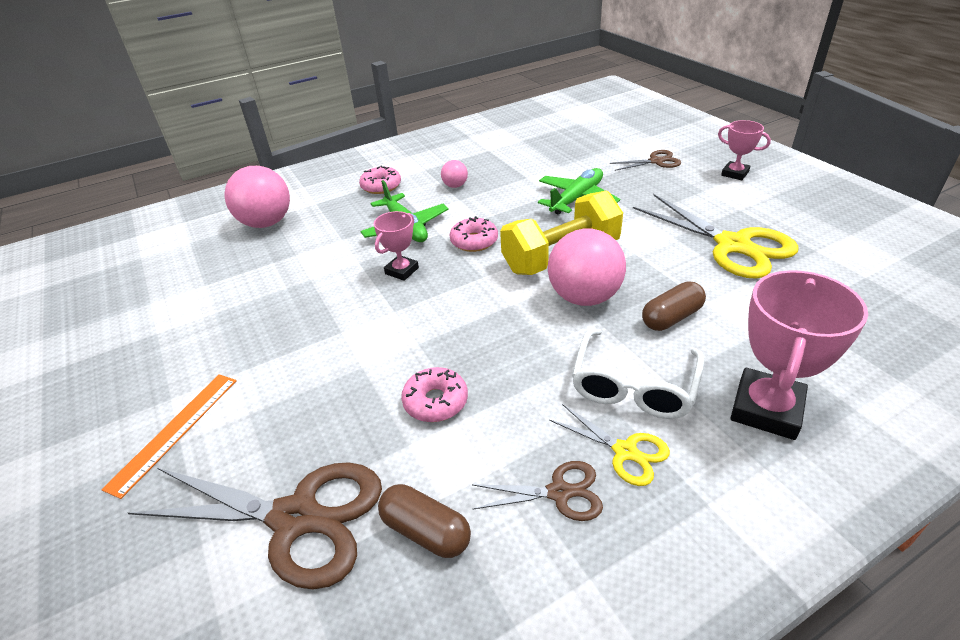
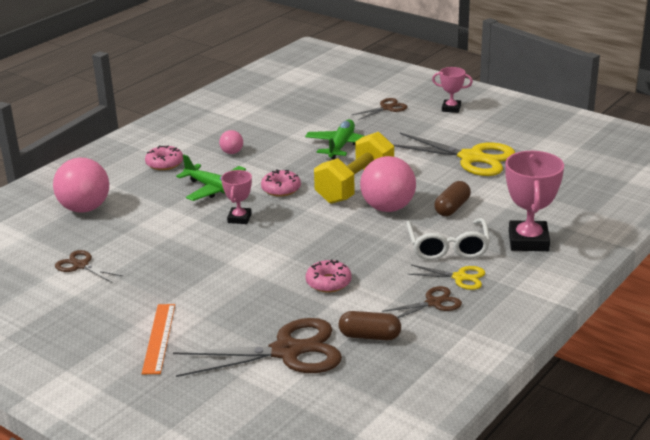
camera: 25 degrees left, 10 degrees down
(199, 293) = (81, 265): none -> brown scissors

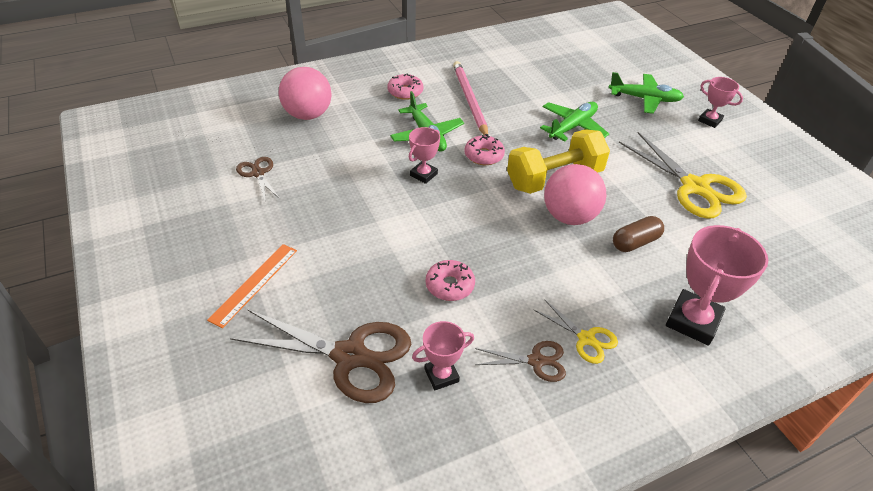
camera: 25 degrees right, 15 degrees up
(232, 152) = (469, 100): pink ball -> pink pencil
(369, 336) = (441, 375): brown capsule -> pink trophy
(387, 108) = (644, 99): brown scissors -> green plane
(448, 247) = (599, 292): white glasses -> none

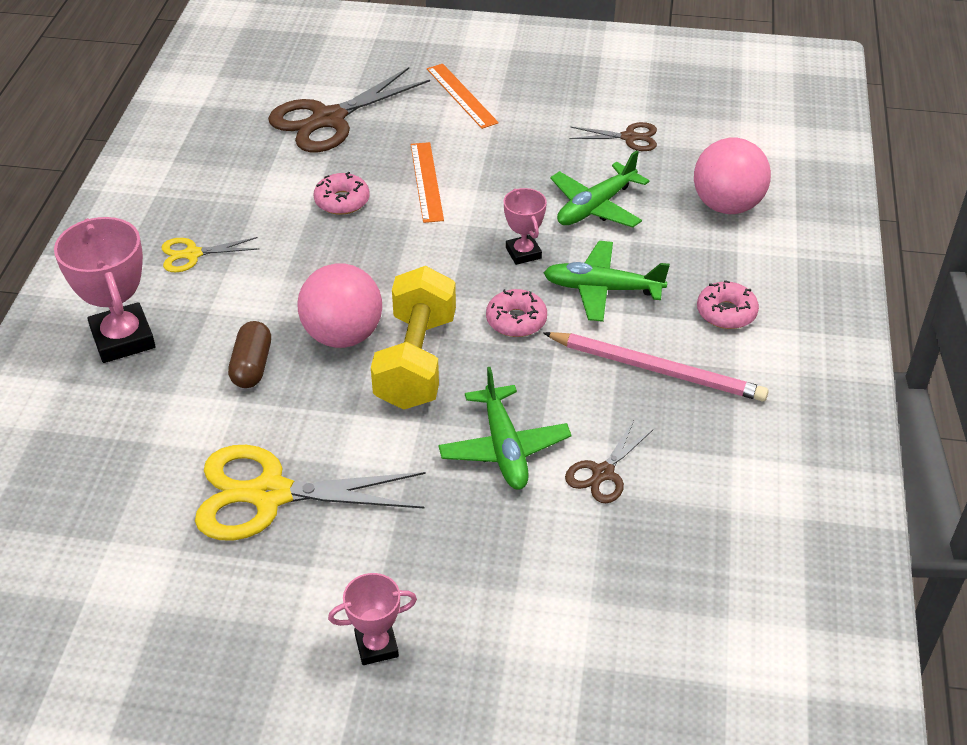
camera: 125 degrees right, 0 degrees up
(388, 250) = (427, 181): none -> orange ruler
(441, 375) = (257, 157): pink trophy -> none
(536, 361) = (208, 213): brown scissors -> brown scissors (603, 473)
(644, 99) = (502, 597): green plane -> green plane (595, 207)

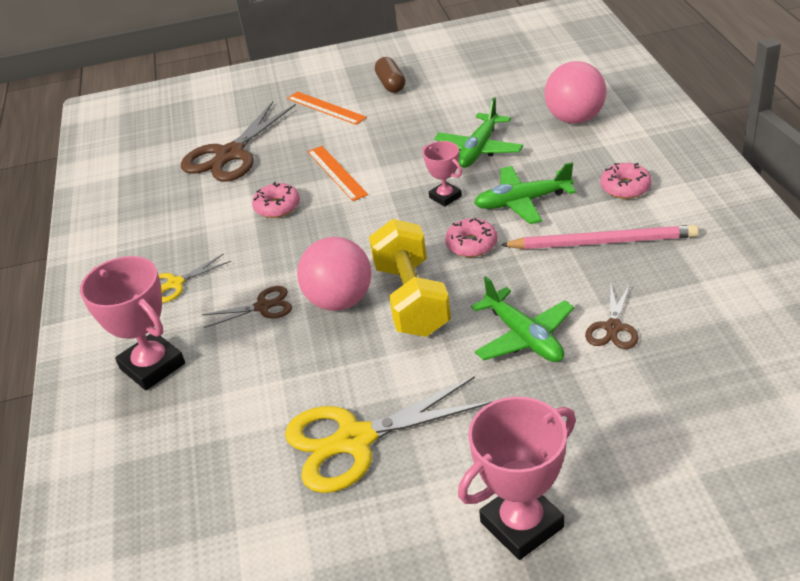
camera: 15 degrees left, 5 degrees down
(252, 366) = (277, 349): brown capsule -> brown capsule (391, 84)
(376, 646) = (522, 524): pink trophy -> pink trophy, size x1.77
(629, 137) = (472, 97): brown scissors -> brown scissors (263, 307)

